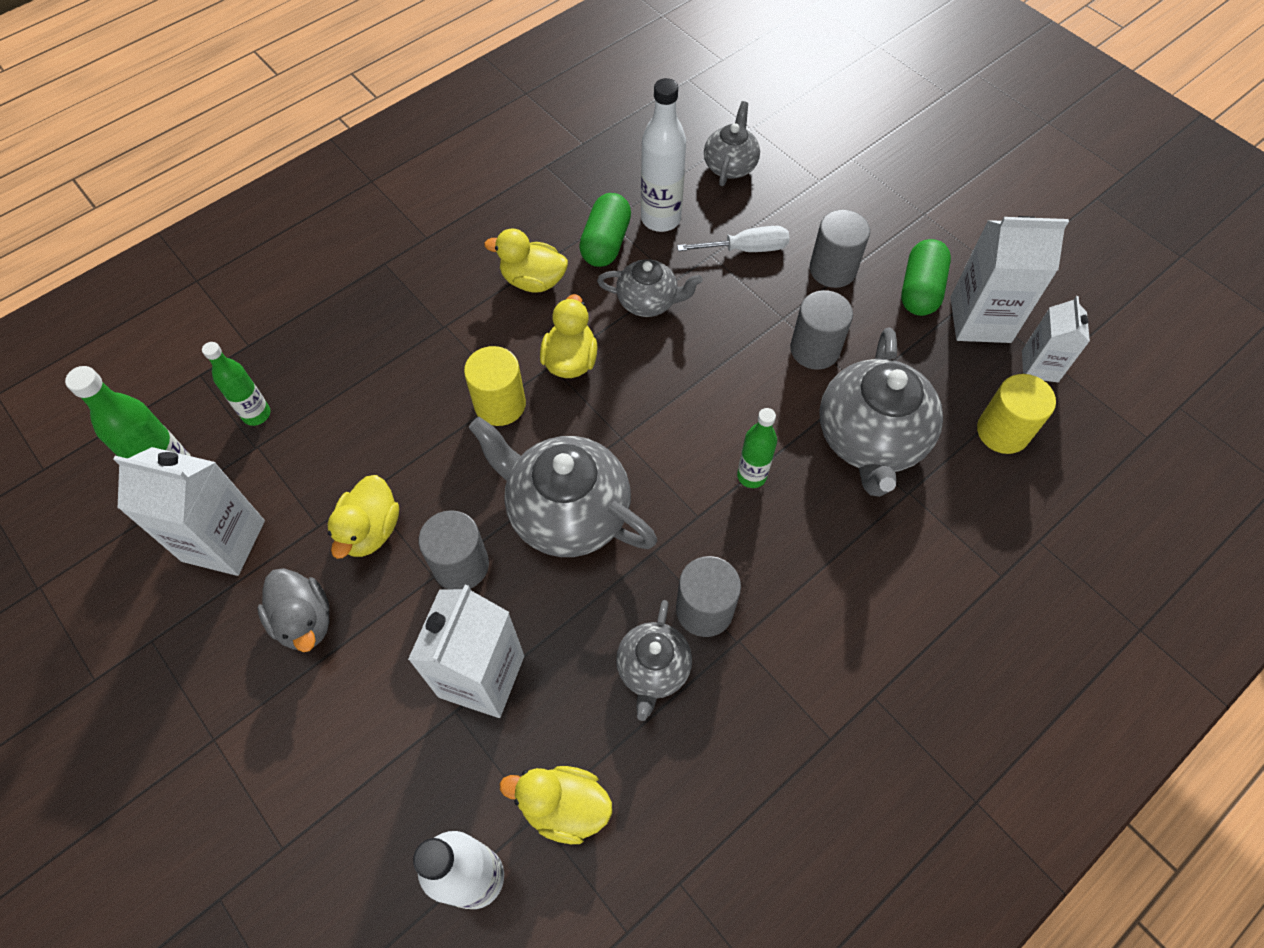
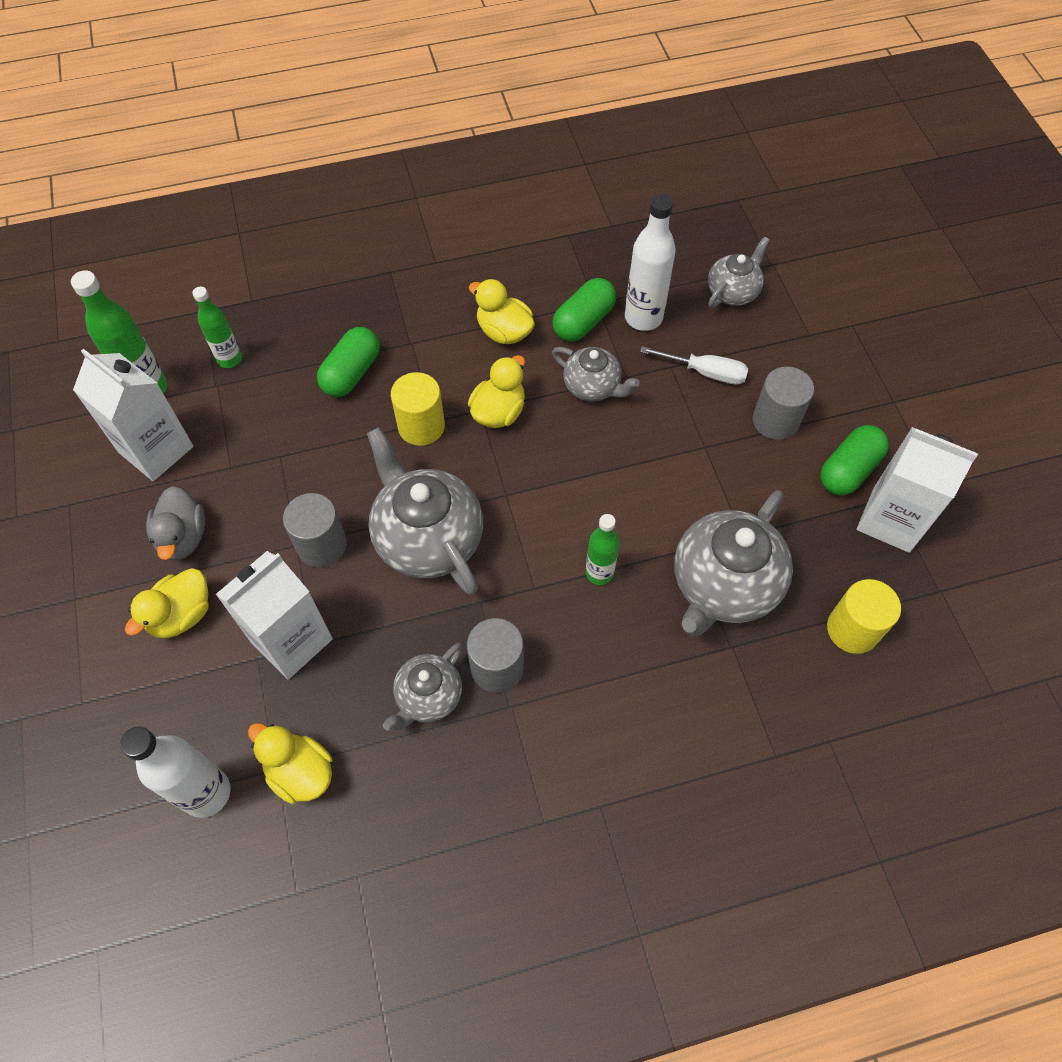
camera: 25 degrees right, 0 degrees up
(370, 530) = (267, 487): yellow duck -> yellow duck (181, 615)
(398, 379) = (351, 373): none -> green capsule
(814, 349) = (718, 486): grey cylinder -> none
(1039, 366) = (924, 585): white carton -> none

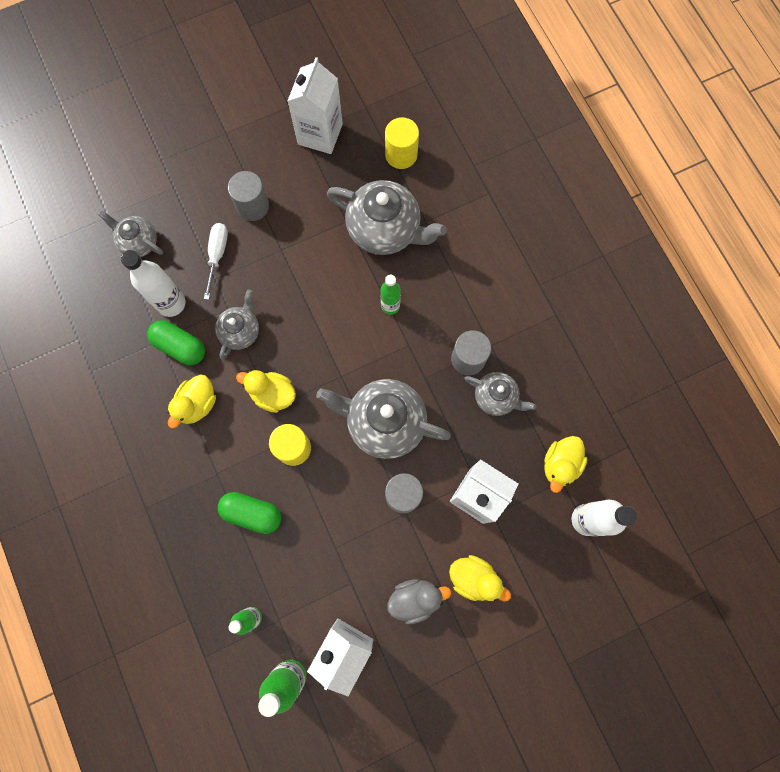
camera: 100 degrees left, 15 degrees up
(428, 538) = (384, 422): grey teapot -> grey teapot turned 60 degrees clockwise
(848, 470) = (286, 159): green capsule -> none

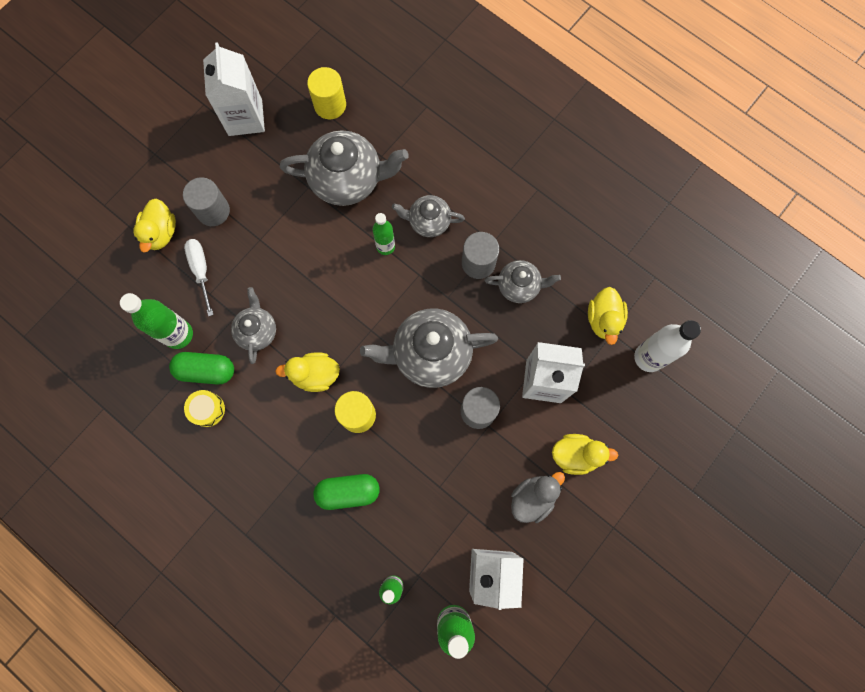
camera: 25 degrees left, 0 degrees up
(139, 242) = (119, 291): grey teapot -> grey teapot (428, 221)
(165, 381) = (207, 409): none -> yellow drum
(171, 303) = (178, 334): white bottle -> green bottle
(197, 404) = (248, 416): yellow duck -> yellow duck (161, 233)

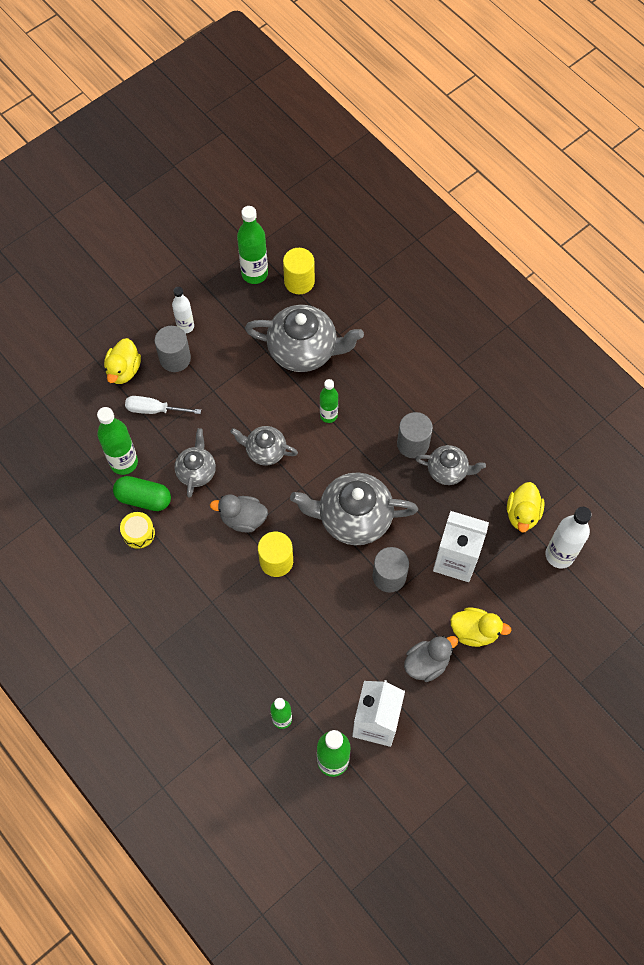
camera: 10 degrees right, 10 degrees down
(201, 271) = (154, 410): white screwdriver -> white screwdriver turned 75 degrees counterclockwise
(218, 174) = (185, 326): none -> white bottle
(245, 117) = (219, 281): white carton -> none
(281, 104) = (254, 274): none -> green bottle
(315, 375) = (243, 519): yellow duck -> grey duck
(348, 492) = (255, 628): green capsule -> none
(428, 221) = (372, 399): grey teapot -> grey teapot (265, 451)

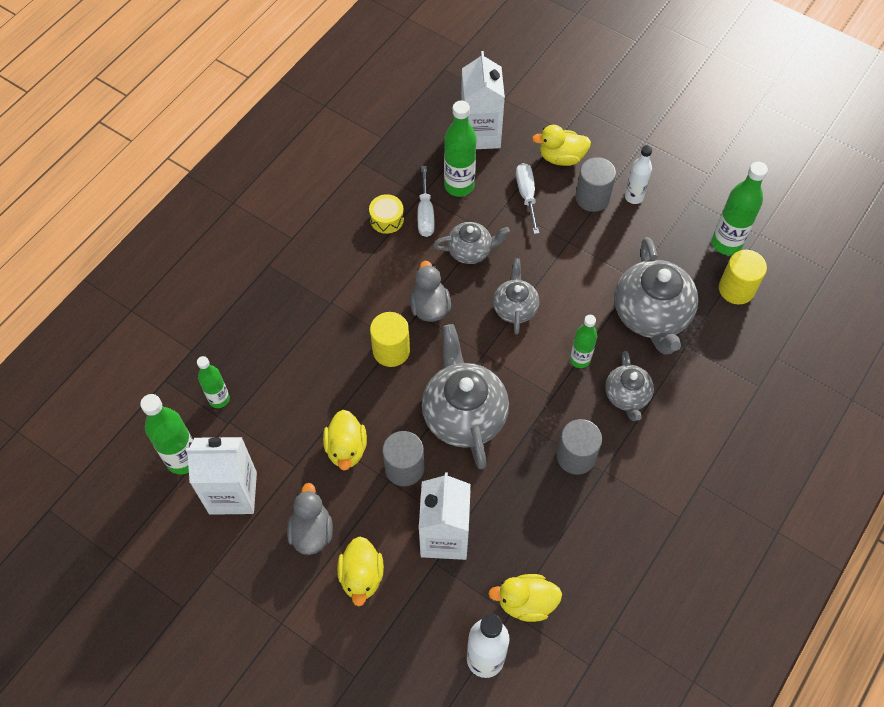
camera: 75 degrees right, 5 degrees down
(73, 429) = (480, 134): none -> white carton
(143, 498) = (425, 213): green capsule -> white screwdriver
(359, 619) = (346, 449): none -> yellow duck
(427, 663) = (311, 531): grey duck -> grey duck turned 135 degrees counterclockwise
(448, 470) = (554, 503): grey teapot -> grey teapot (627, 396)

